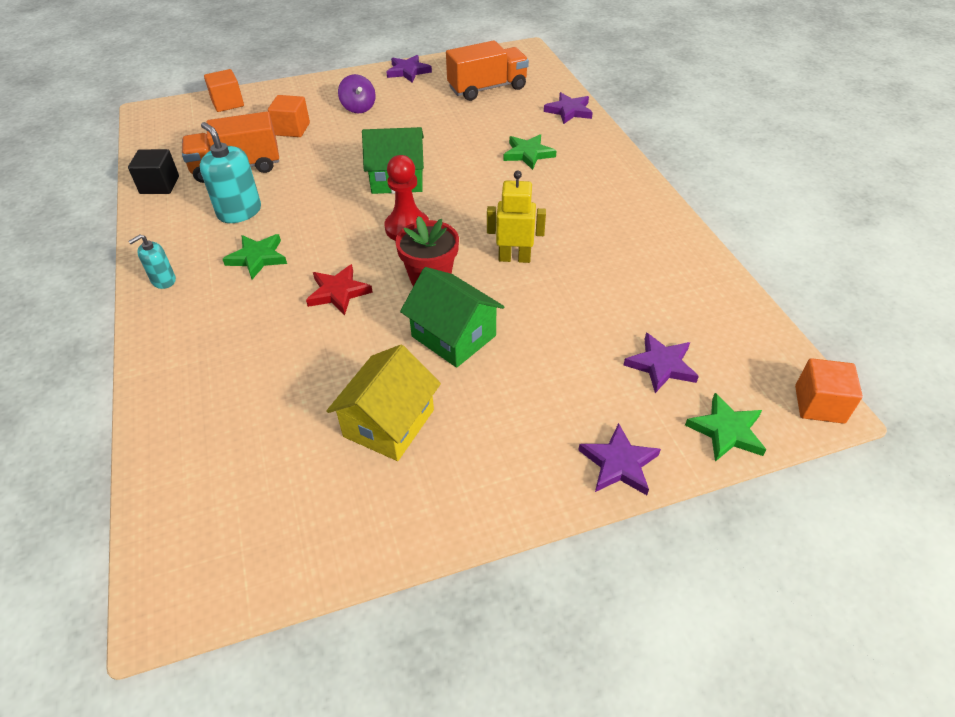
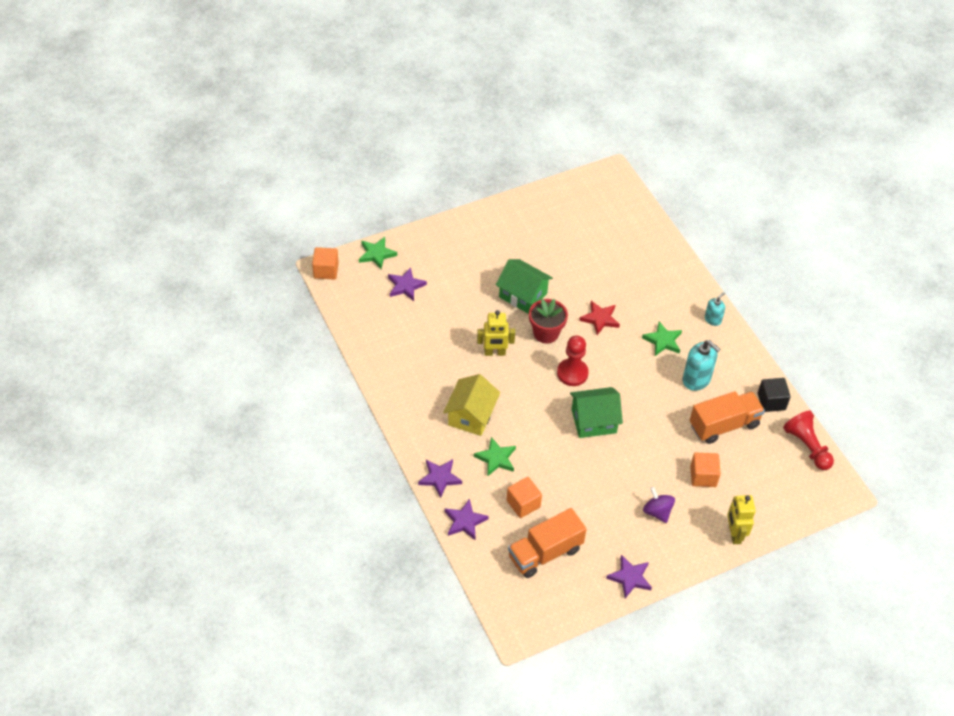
camera: 170 degrees right, 5 degrees up
(154, 145) = (807, 446): none -> red pawn
(228, 103) = (779, 509): orange cube -> orange cube (523, 504)
(288, 91) = (734, 534): none -> yellow robot
(389, 423) = (545, 246): yellow house -> yellow house (471, 415)
(619, 463) = (431, 236): purple star -> purple star (440, 478)

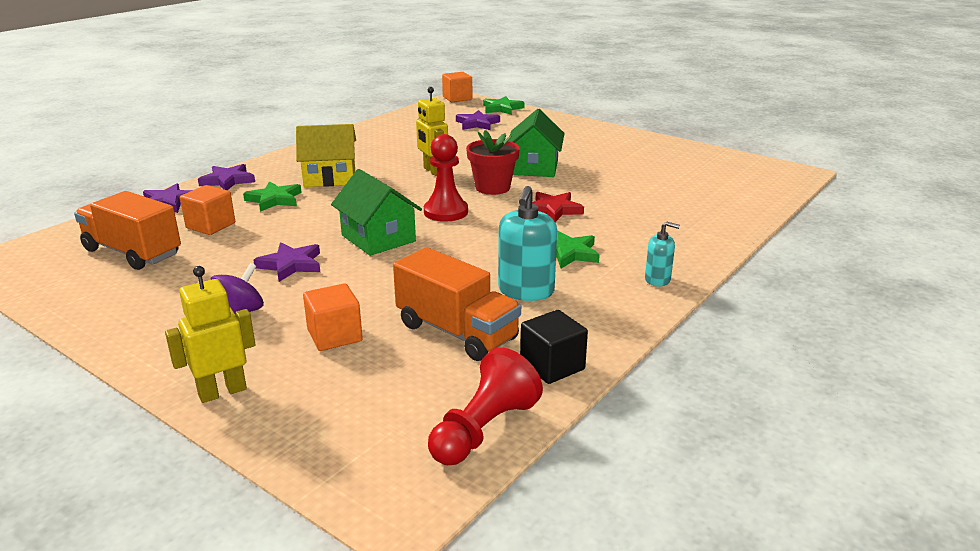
camera: 65 degrees right, 25 degrees down
(630, 578) = (100, 317): purple star -> purple star (291, 265)

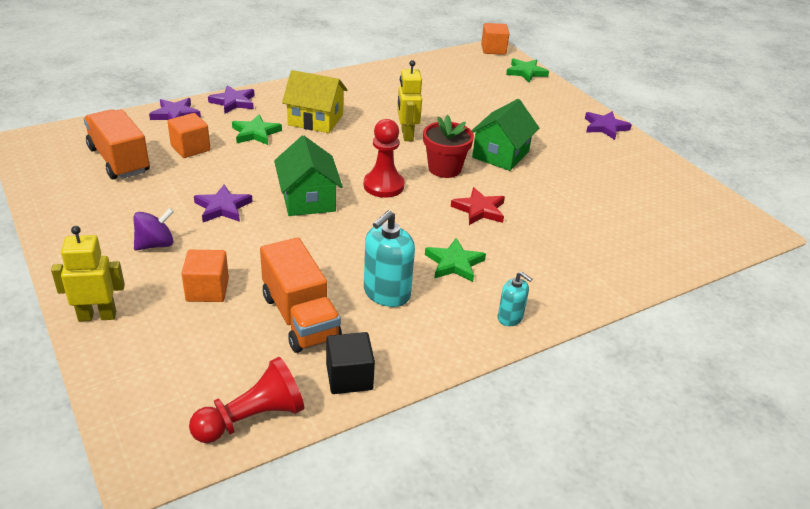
camera: 20 degrees right, 10 degrees up
(477, 124) = (488, 86): purple star -> purple star (605, 127)

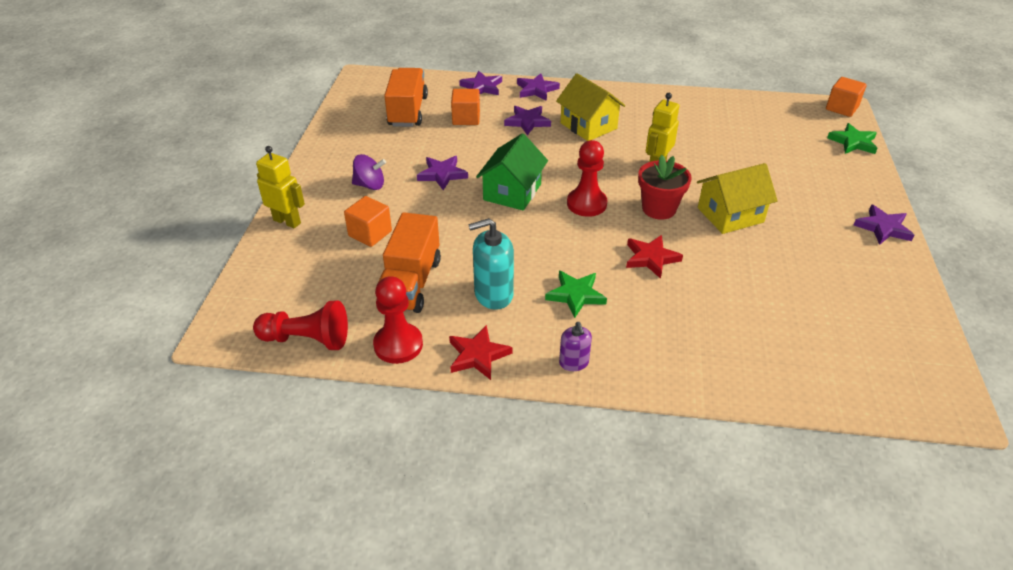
camera: 40 degrees right, 5 degrees up
(255, 133) = (527, 122): green star -> purple star
(349, 377) = (398, 345): black cube -> red pawn
(429, 350) = (478, 355): none -> red star
(500, 154) = (730, 215): green house -> yellow house
(510, 317) = (574, 363): turquoise soap dispenser -> purple soap dispenser

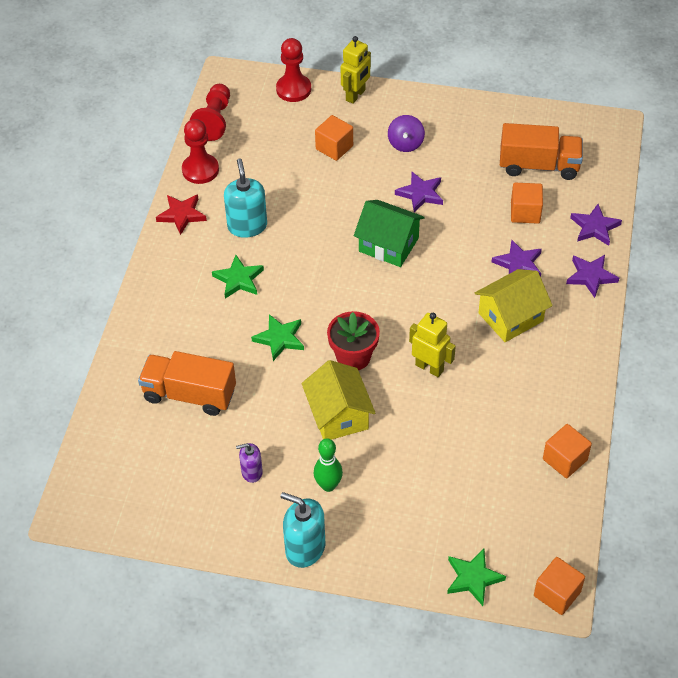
camera: 95 degrees right, 10 degrees up
(411, 283) = (268, 175): orange truck -> orange truck (189, 394)
(574, 363) = (164, 271): purple soap dispenser -> purple soap dispenser (251, 472)
(586, 204) = (365, 300): red pawn -> red pawn (293, 89)
(651, 258) = (280, 339): red star -> green star
(723, 103) = (565, 459): none -> orange cube
(810, 217) = (328, 485): none -> green bowling pin
(883, 228) = (305, 548): purple star -> turquoise soap dispenser

